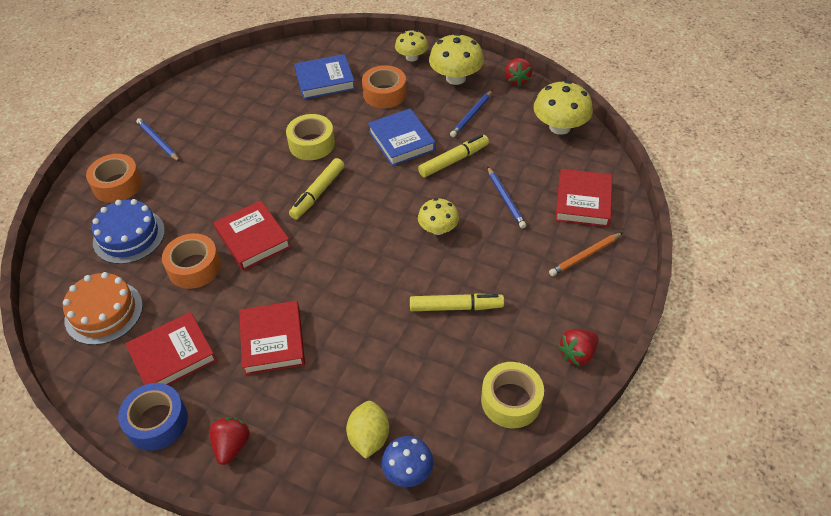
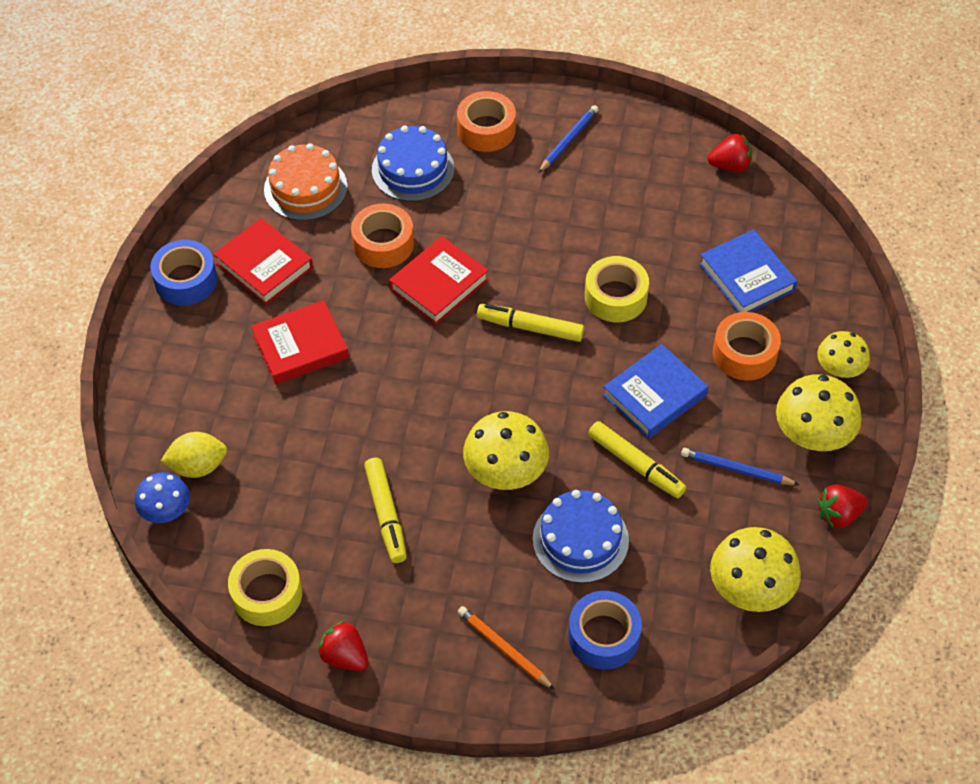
camera: 75 degrees right, 5 degrees up
(232, 445) = (170, 350): red strawberry -> red strawberry (730, 165)
(438, 229) = (506, 471): yellow mushroom -> yellow mushroom, size x1.57
(505, 199) = (580, 539): blue pencil -> blue cake
(583, 201) = (604, 636): red book -> blue tape

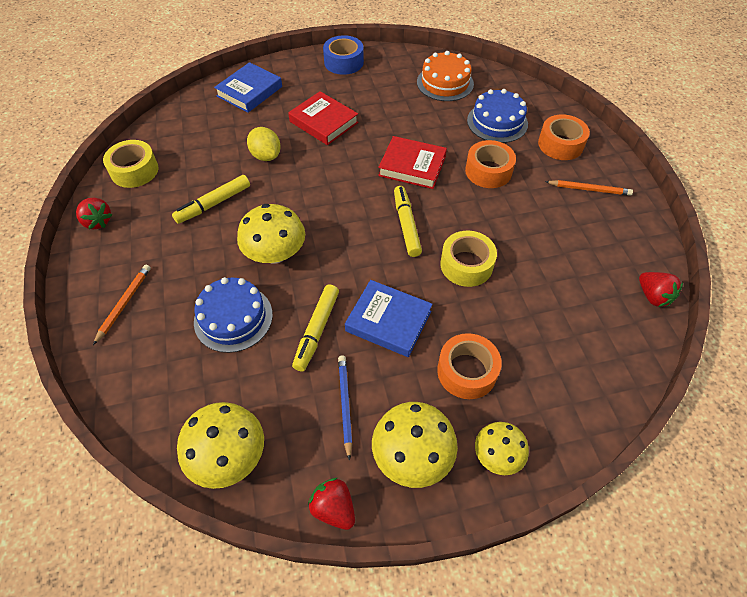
camera: 65 degrees right, 0 degrees up
(166, 510) = (180, 110): blue mushroom -> none
(198, 466) = (215, 112): yellow lemon -> yellow lemon (266, 156)
(264, 265) = (374, 87): red book -> none
(345, 656) = (98, 222): red strawberry -> red strawberry turned 120 degrees clockwise
(383, 244) = (427, 129): orange tape -> orange tape (488, 171)
(568, 140) = (589, 189): blue pencil -> orange pencil
(604, 636) = (151, 362): blue tape -> none
(747, 277) = (547, 347): blue book -> blue book (249, 91)

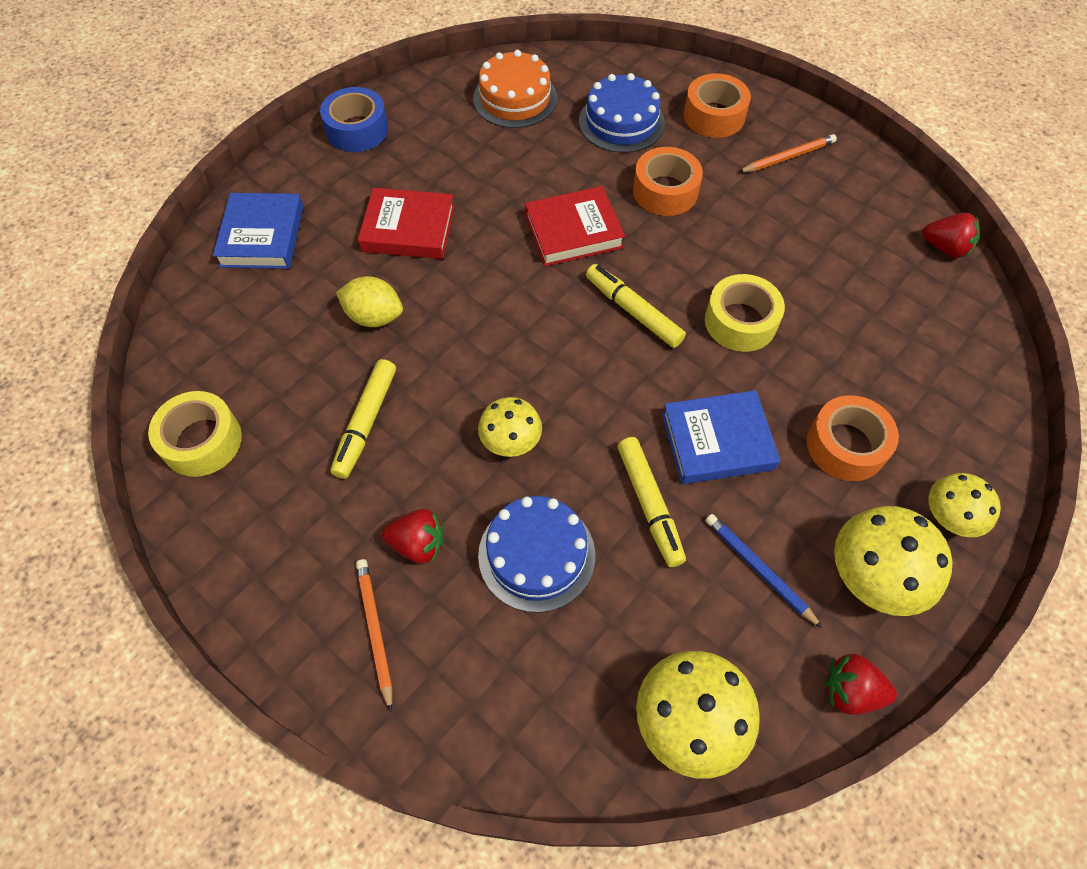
camera: 35 degrees left, 5 degrees up
(98, 222) = (220, 545): red strawberry -> red strawberry (418, 544)
(275, 253) = (511, 440): yellow mushroom -> yellow mushroom, size x0.64

